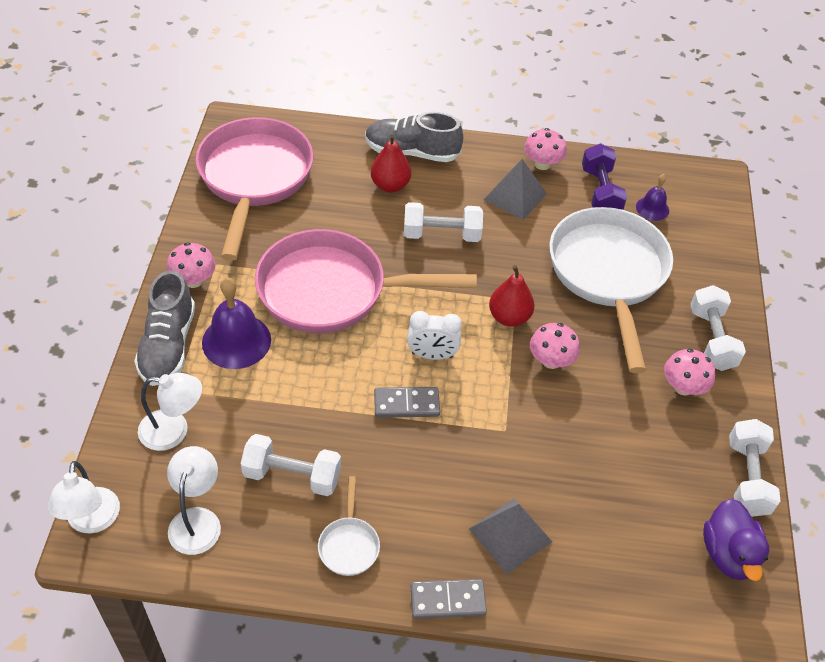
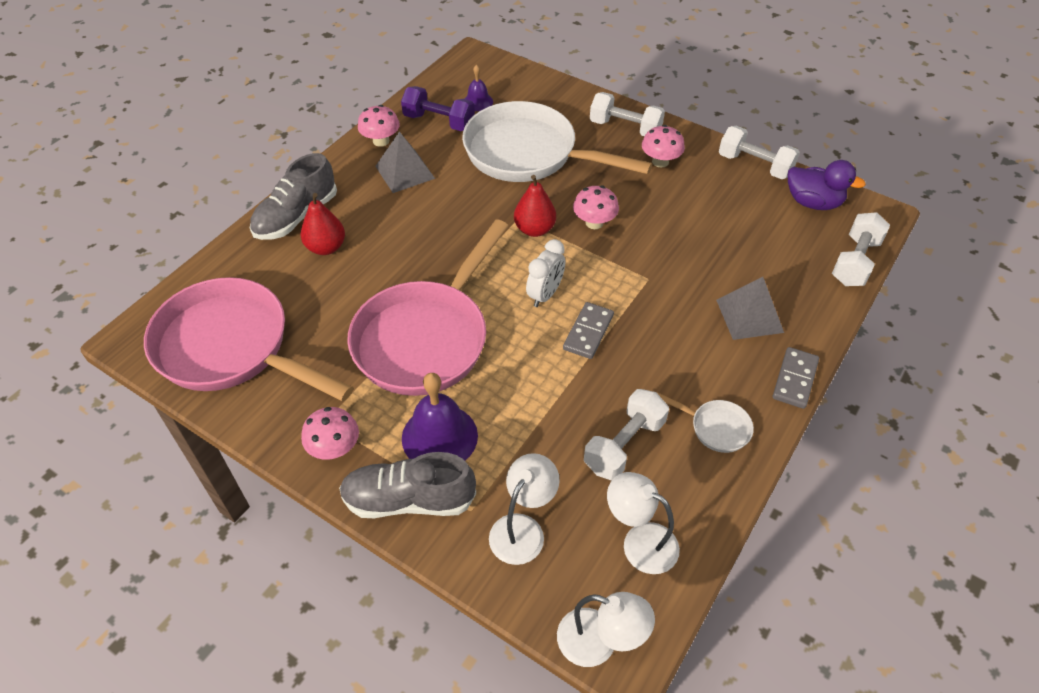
camera: 60 degrees left, 0 degrees up
(168, 345) = (409, 500): grey shoe -> grey shoe turned 150 degrees clockwise
(441, 234) = (413, 235): white dumbbell -> white dumbbell (855, 262)

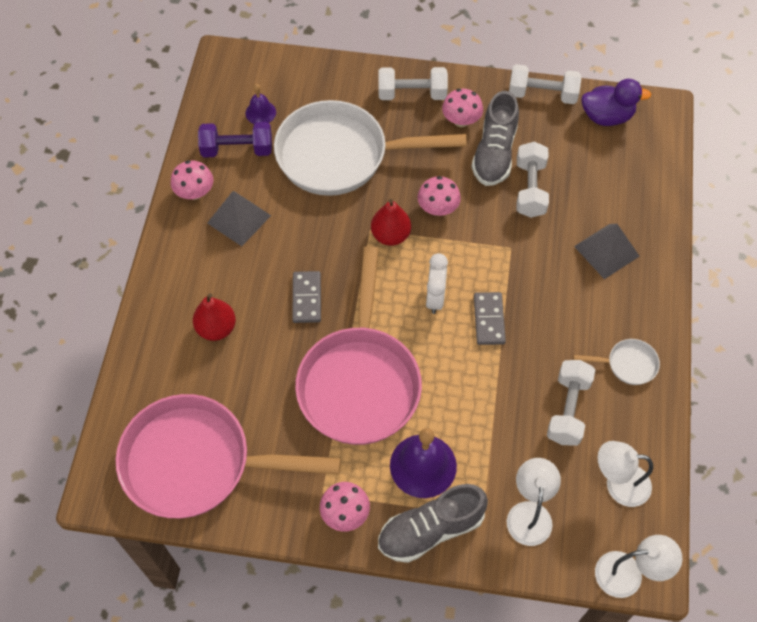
camera: 25 degrees left, 10 degrees up
(296, 217) = (167, 307): grey shoe -> grey shoe (494, 153)
(794, 379) = (666, 296): grey domino -> grey domino (306, 298)
(855, 262) = (664, 165): white dumbbell -> white dumbbell (530, 189)

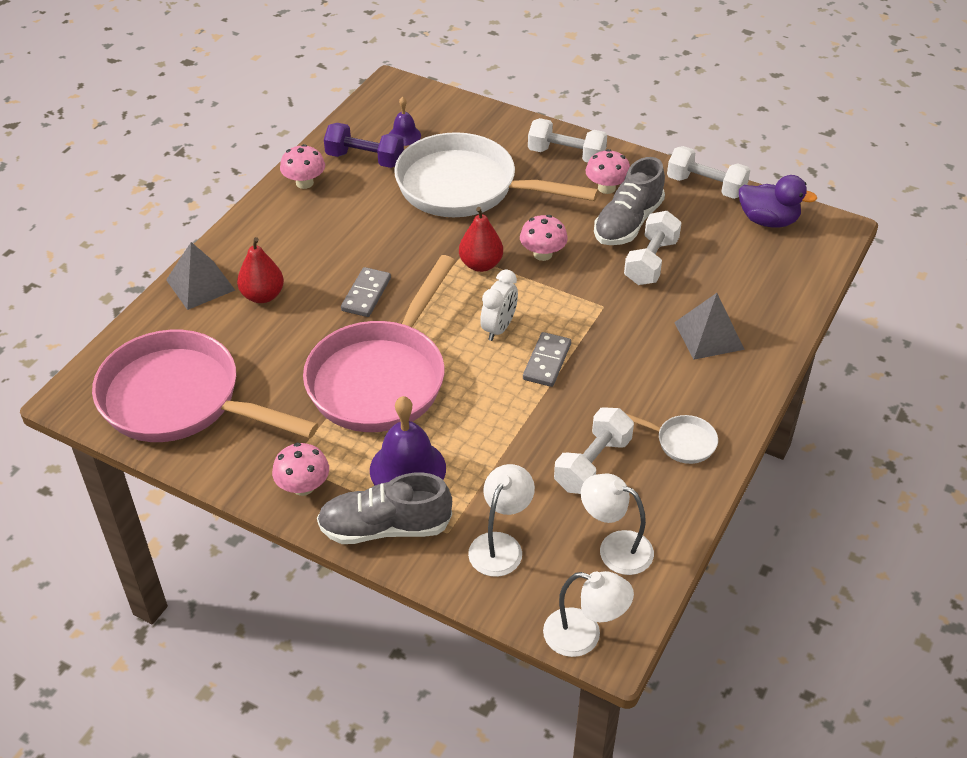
camera: 20 degrees right, 15 degrees down
(239, 219) = (335, 214): grey pyramid -> grey pyramid (200, 285)

